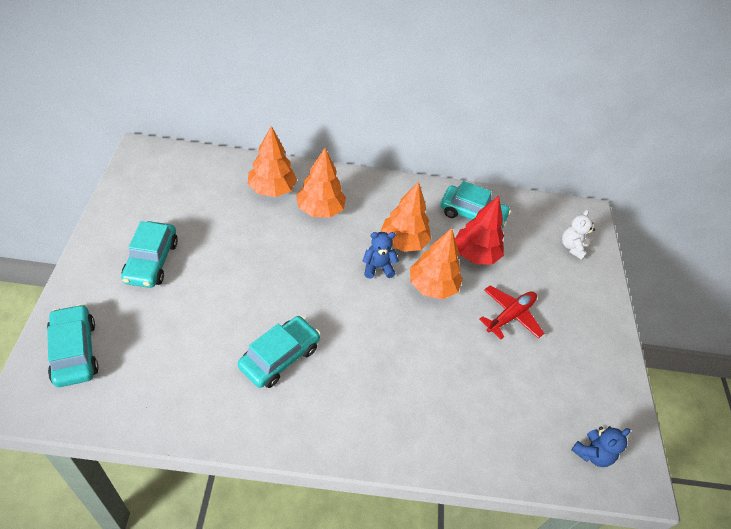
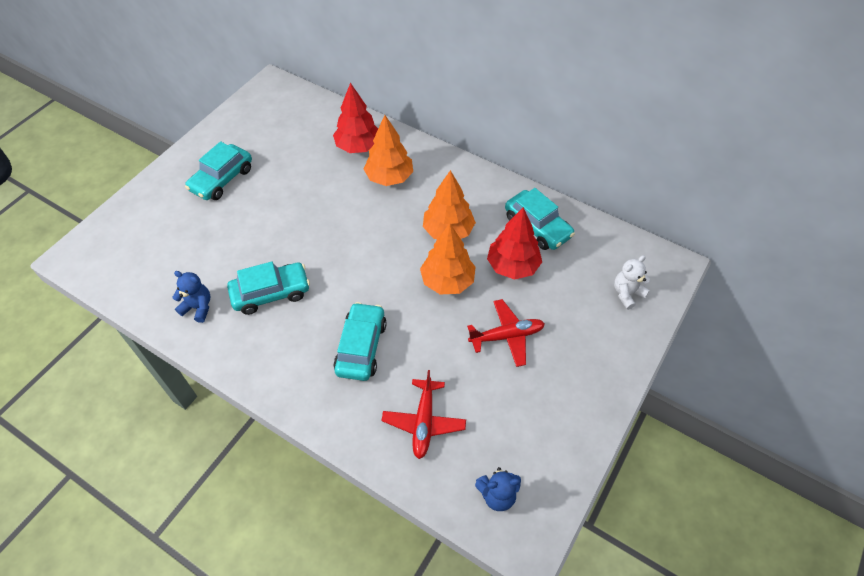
camera: 35 degrees right, 5 degrees up
(74, 351) = (125, 231): turquoise car -> turquoise car (361, 347)
(272, 189) = (358, 147): orange tree -> red tree
(377, 267) = (407, 246): blue teddy bear -> blue teddy bear (198, 307)
(496, 419) = (424, 422): none -> red plane

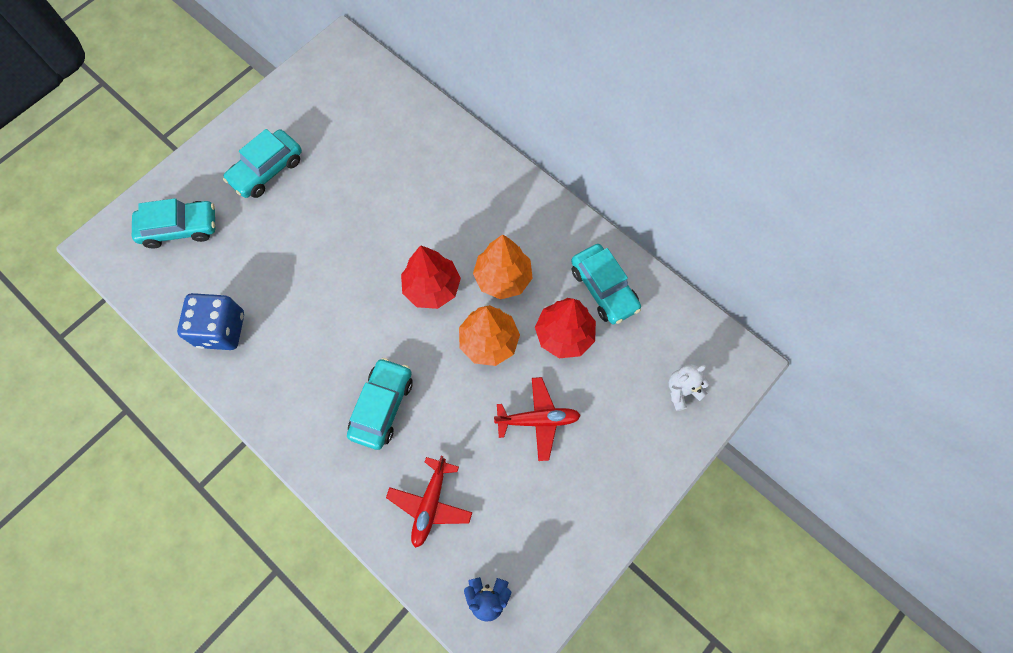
camera: 10 degrees right, 15 degrees up
(198, 307) = (221, 329): blue teddy bear -> blue dice
(271, 293) = (299, 325): turquoise car -> turquoise car (180, 228)
(358, 147) = (424, 149): red tree -> red tree (432, 288)
(389, 177) = (451, 197): orange tree -> none

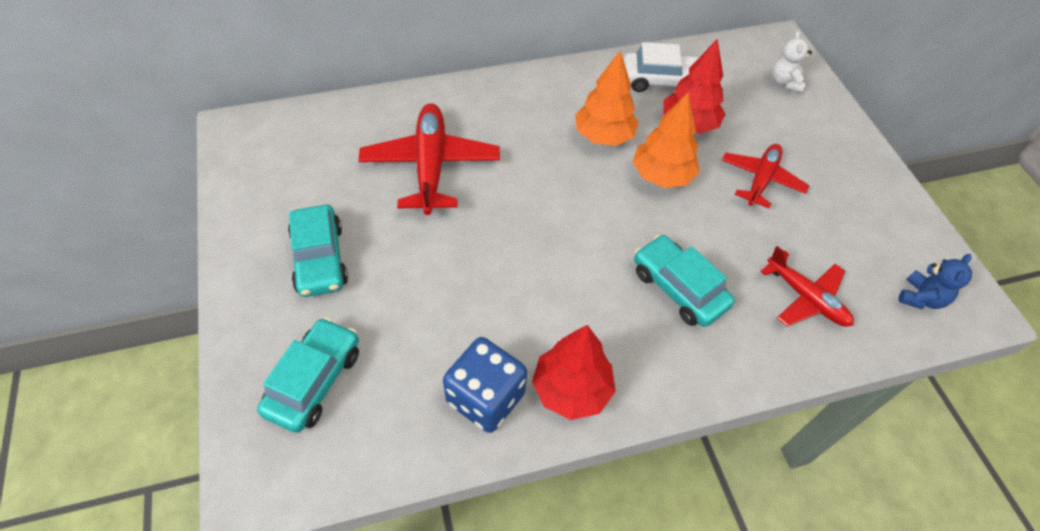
camera: 60 degrees left, 15 degrees down
(389, 181) = (431, 165): none -> red plane
(432, 288) = (575, 189): red tree -> red tree (571, 390)
(604, 288) = (662, 81): turquoise car -> white car

